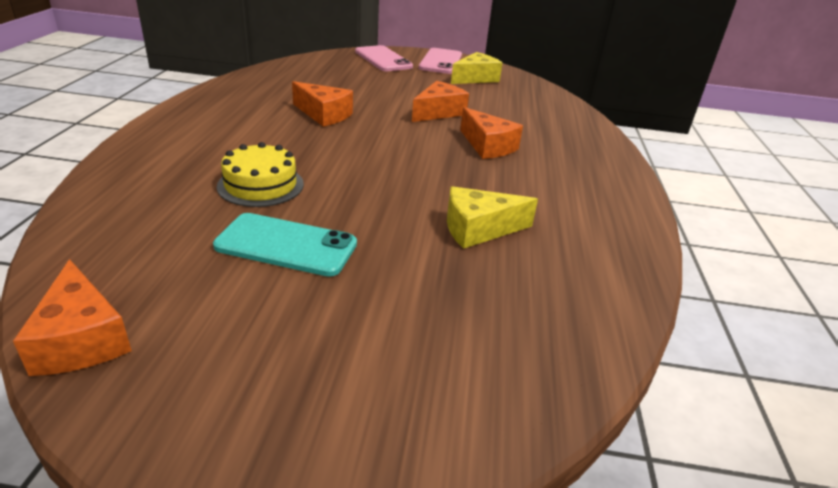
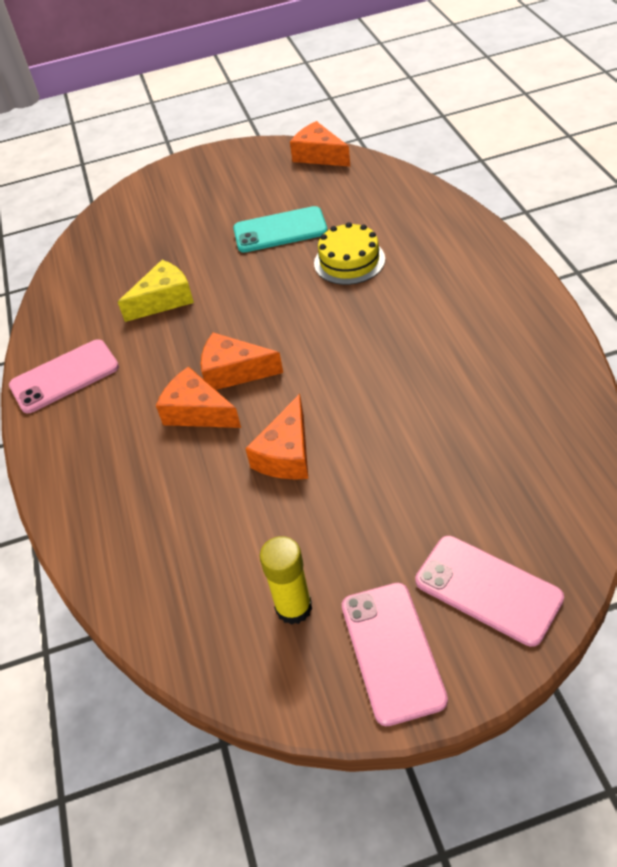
camera: 165 degrees right, 15 degrees up
(324, 114) = (403, 373): orange cheese -> orange cheese (234, 372)
(475, 78) = (293, 607): yellow cheese -> yellow glue stick
(605, 205) = (64, 376): none -> pink phone

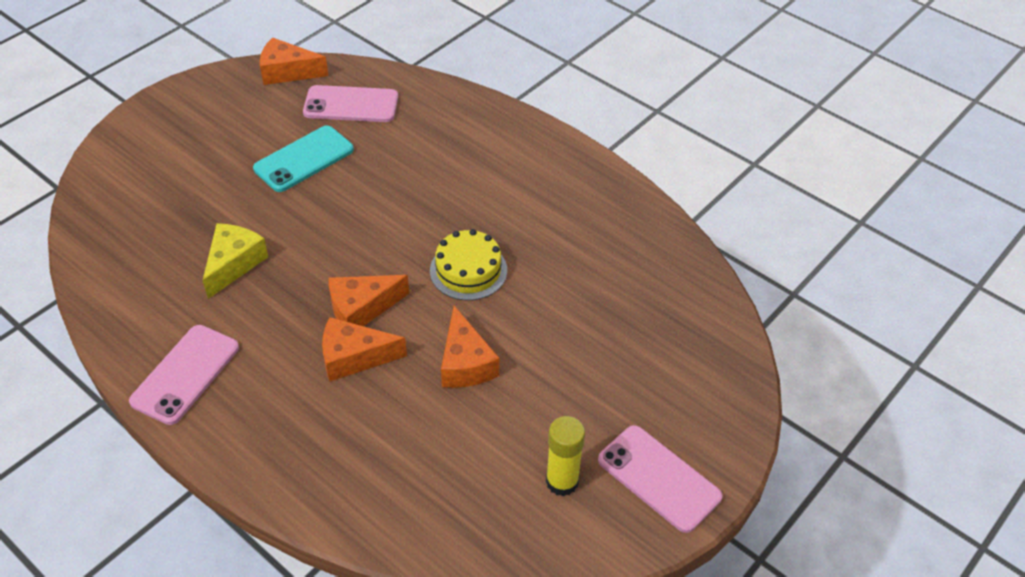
camera: 40 degrees left, 0 degrees up
(349, 261) = (395, 171): yellow cake -> yellow cake (468, 270)
(487, 590) = (695, 403): pink phone -> pink phone (351, 105)

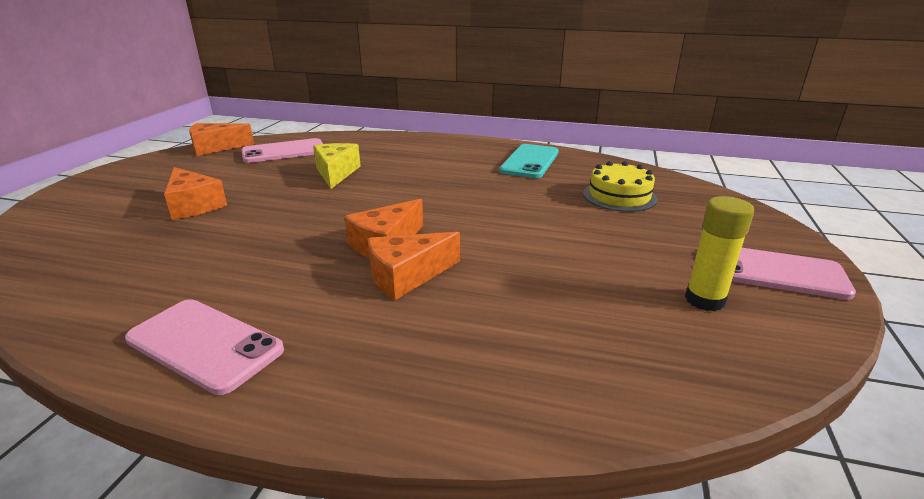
camera: 25 degrees left, 20 degrees down
(185, 374) = (204, 344): pink phone -> pink phone turned 60 degrees counterclockwise
(234, 264) = (223, 248): yellow cheese -> yellow cheese (336, 173)
(304, 159) = (260, 180): turquoise phone -> turquoise phone (530, 161)
(465, 363) = (520, 251): orange cheese -> orange cheese (193, 205)
(468, 270) = (462, 203): yellow cake -> yellow cake (619, 196)

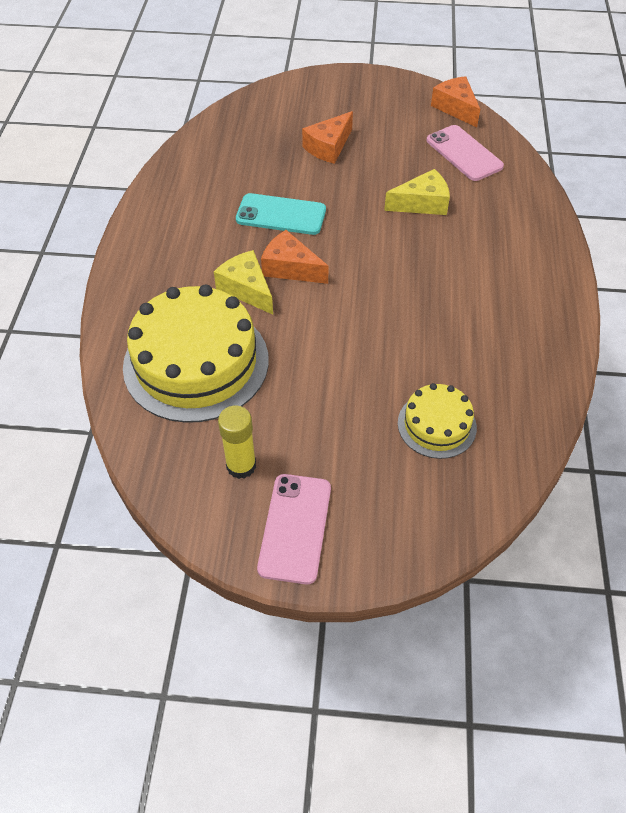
camera: 80 degrees right, 25 degrees up
(204, 344) = (162, 222): pink phone -> none
(407, 276) = (246, 289): orange cheese -> yellow cheese
(530, 161) = (515, 345): turquoise phone -> turquoise phone (281, 215)
(534, 325) = (196, 362): none -> yellow cake

